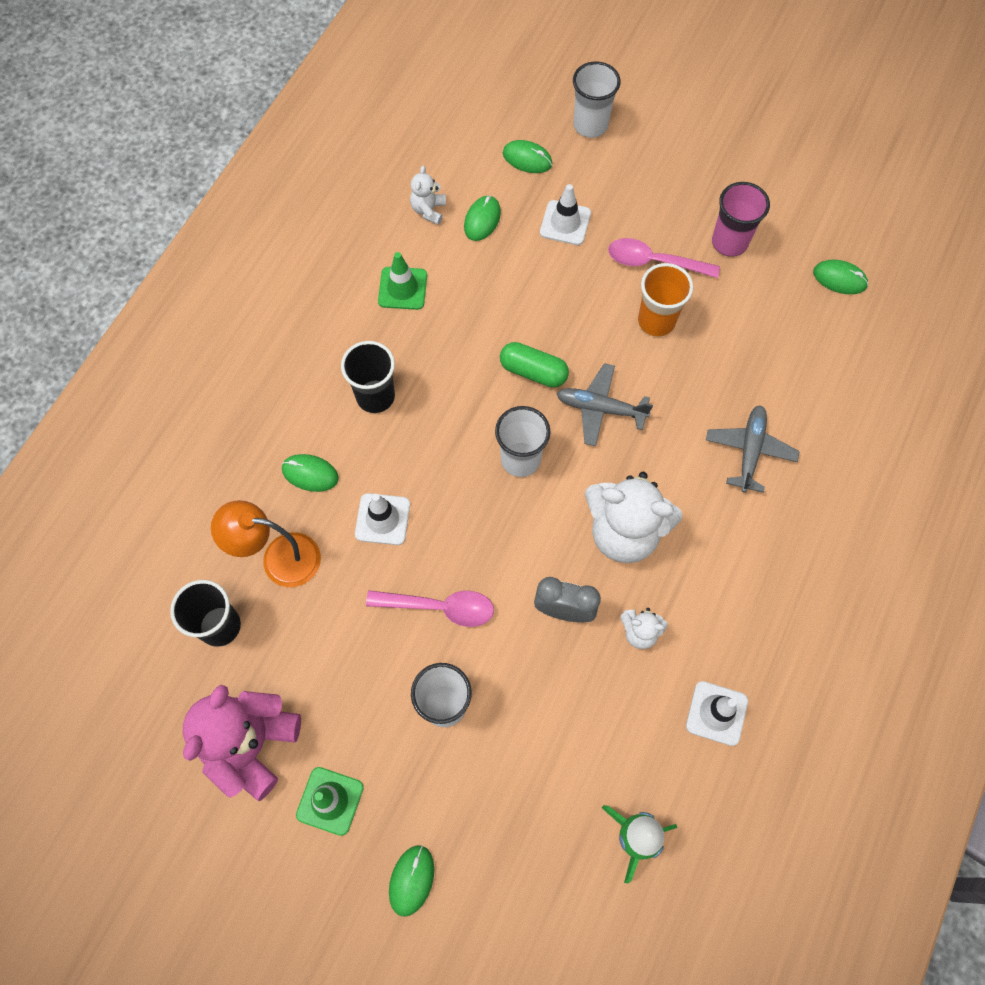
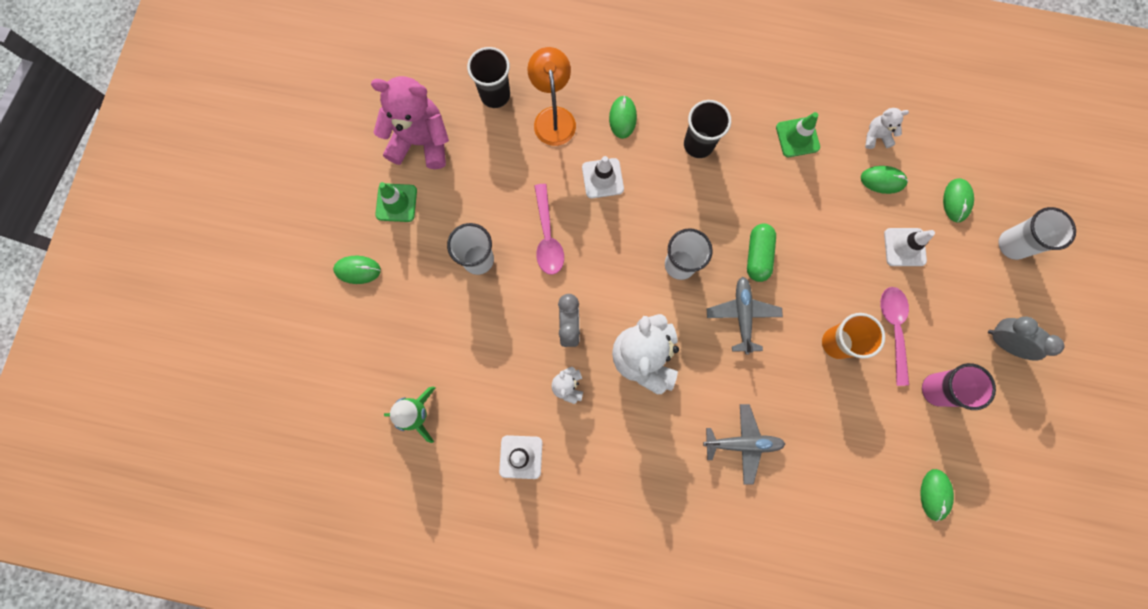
camera: 75 degrees right, 10 degrees up
(692, 167) = (1003, 342): none -> grey clock

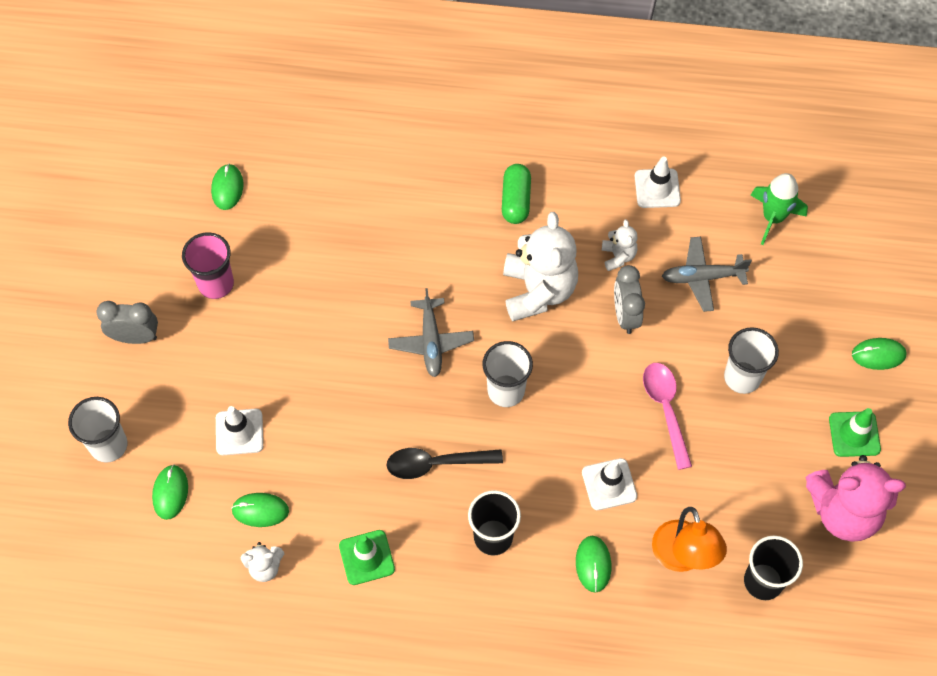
camera: 175 degrees right, 15 degrees down
(741, 206) = (436, 464): none -> black spoon
(743, 443) = (426, 218): grey plane -> grey plane (702, 277)
(758, 255) = (414, 408): green capsule -> green capsule (515, 200)
(836, 343) = (324, 322): orange cup -> none
(893, 329) = (259, 341): pink spoon -> none
(1003, 342) = (135, 337): grey clock -> grey clock turned 150 degrees clockwise

